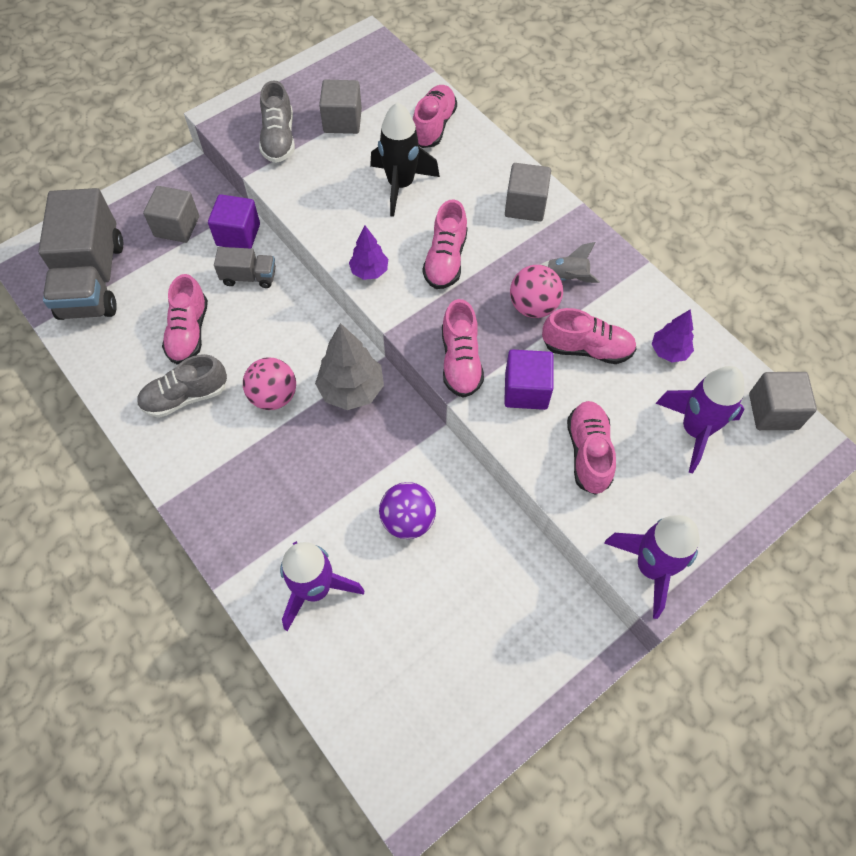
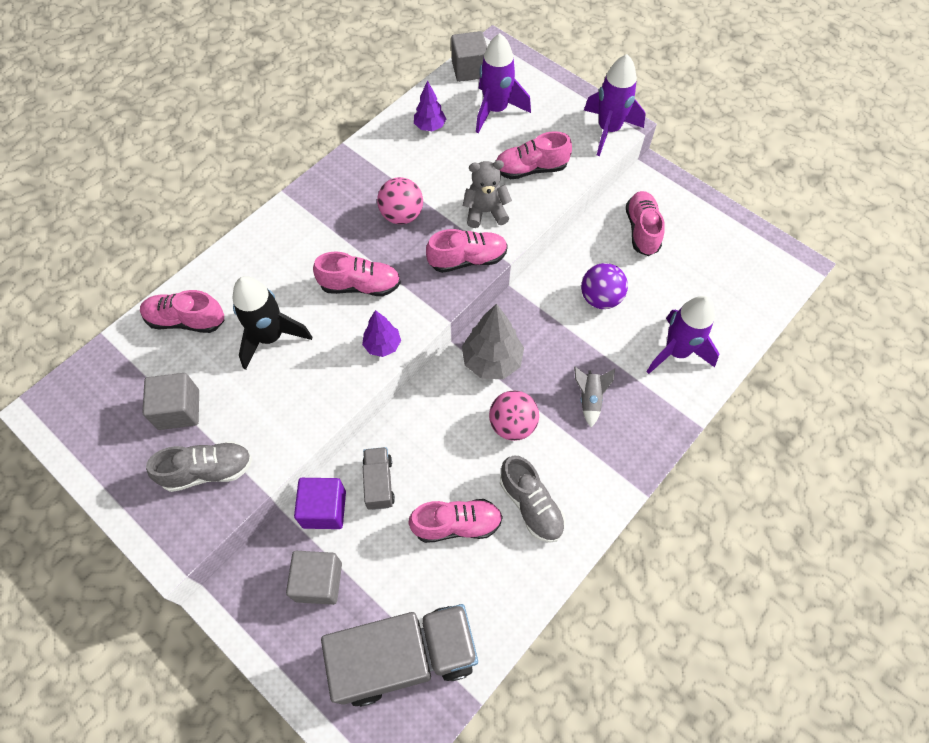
camera: 100 degrees left, 0 degrees up
(525, 205) = (289, 232): grey cube -> none
(526, 390) = (485, 212): purple cube -> grey teddy bear
(566, 278) = (368, 195): grey rocket -> grey rocket (589, 399)
(586, 348) = (437, 176): pink shoe -> pink shoe (642, 230)

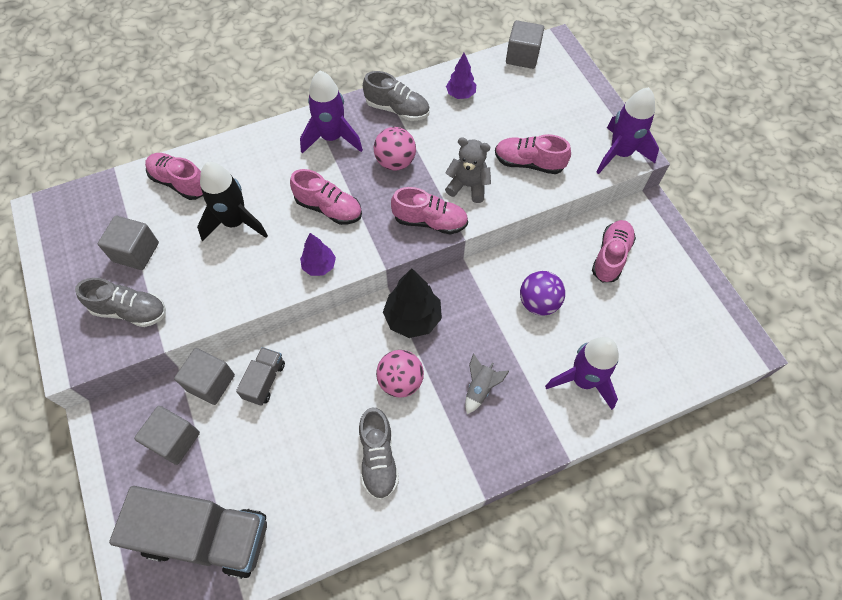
camera: 25 degrees right, 0 degrees up
(324, 509) = (210, 382): purple cube -> grey cube
(375, 163) = (397, 109): none -> grey shoe
(457, 524) = (308, 445): pink shoe -> none
(492, 361) = (413, 318): grey tree -> black tree
(496, 110) = (526, 100): purple rocket -> purple rocket (332, 138)

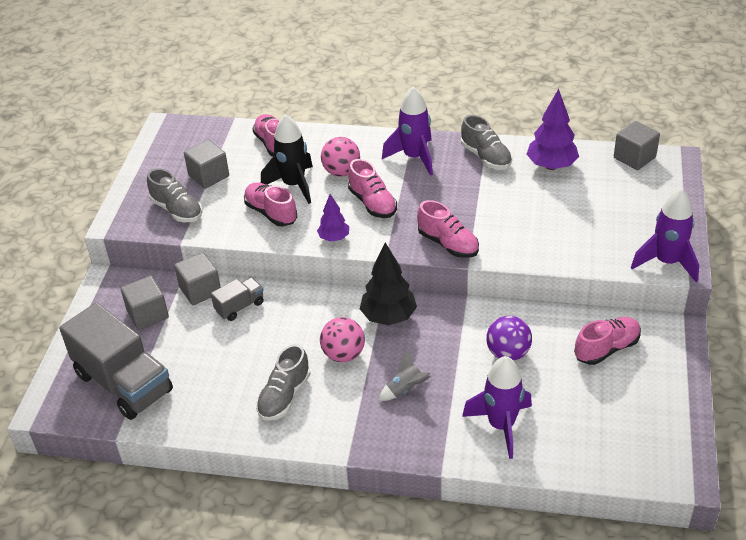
camera: 35 degrees right, 20 degrees down
(395, 162) = (453, 193): pink ball -> pink ball (341, 172)
(460, 94) = (551, 166): purple tree -> purple tree, size x1.68
(468, 186) = (502, 232): grey teddy bear -> none
(529, 163) = (571, 237): pink shoe -> pink shoe (271, 213)

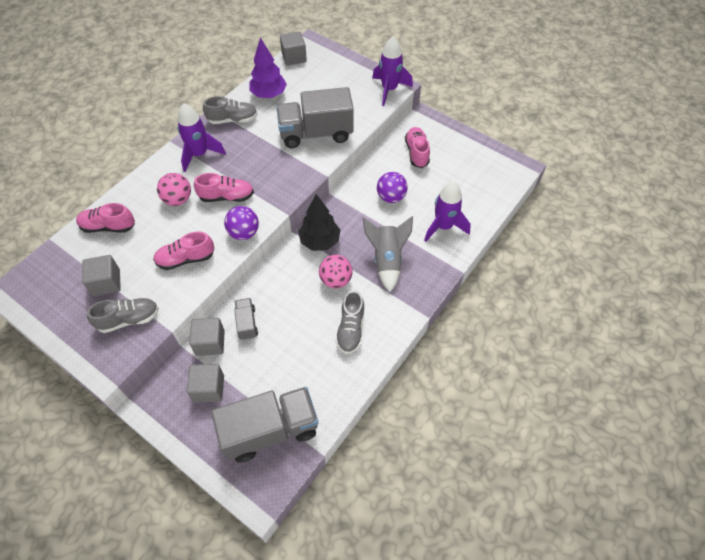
camera: 65 degrees left, 15 degrees up
(284, 396) = (350, 329): grey shoe -> grey shoe turned 45 degrees clockwise
(294, 185) = (167, 233): black rocket -> none
(334, 238) = (244, 233): purple tree -> purple ball
(405, 389) = (387, 260): grey rocket -> grey rocket, size x1.81
(448, 244) = (298, 175): pink shoe -> none
(526, 230) = (316, 133): none -> grey truck

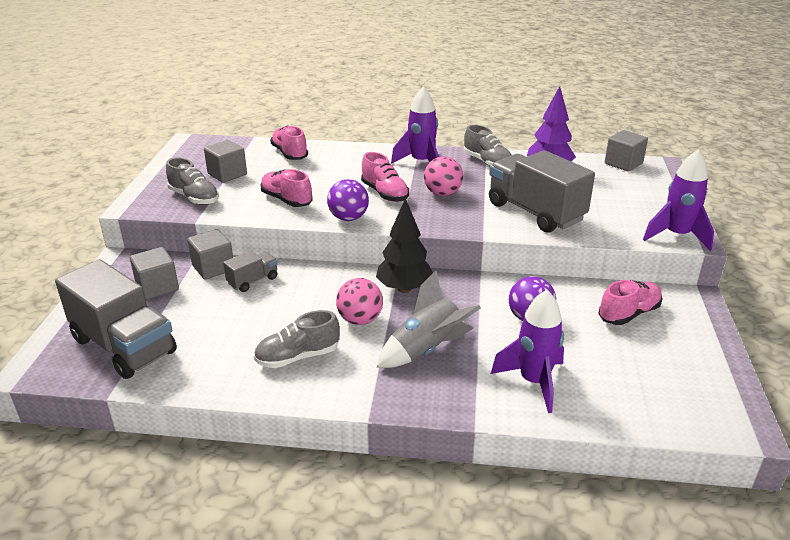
camera: 60 degrees right, 25 degrees down
(178, 199) = (354, 172): pink ball -> pink ball (442, 193)

